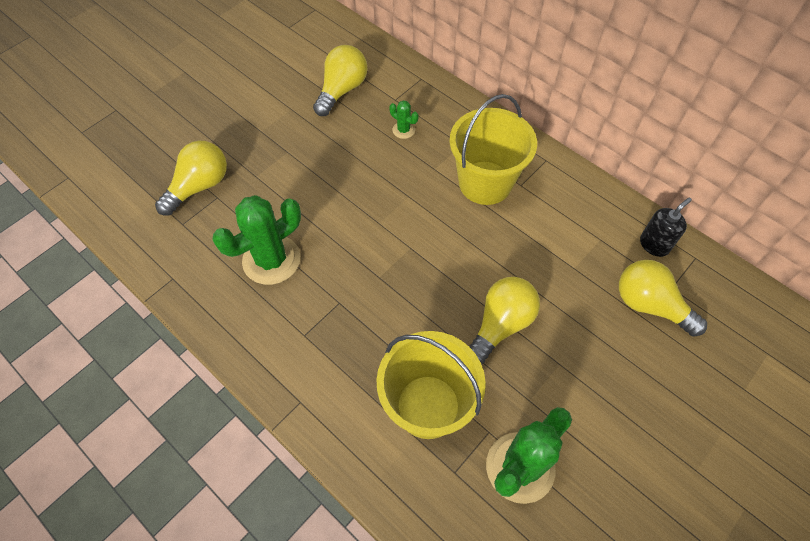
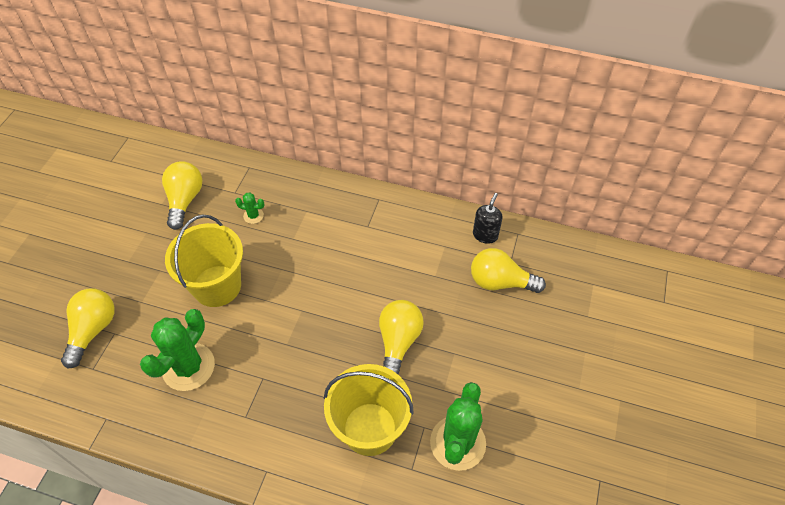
camera: 25 degrees left, 5 degrees down
(485, 183) = (339, 235): yellow bucket -> yellow bucket (217, 286)

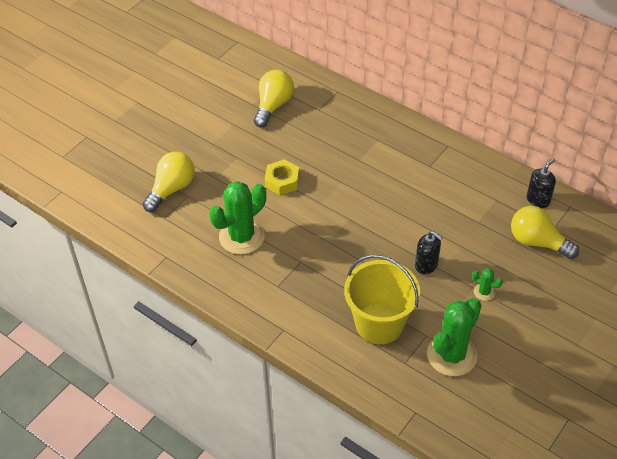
camera: 20 degrees right, 5 degrees down
(217, 286) = (282, 181): yellow bucket -> yellow nut
(253, 216) = (329, 133): green cactus -> green cactus (484, 292)
(398, 342) = (426, 265): yellow light bulb -> black soap dispenser

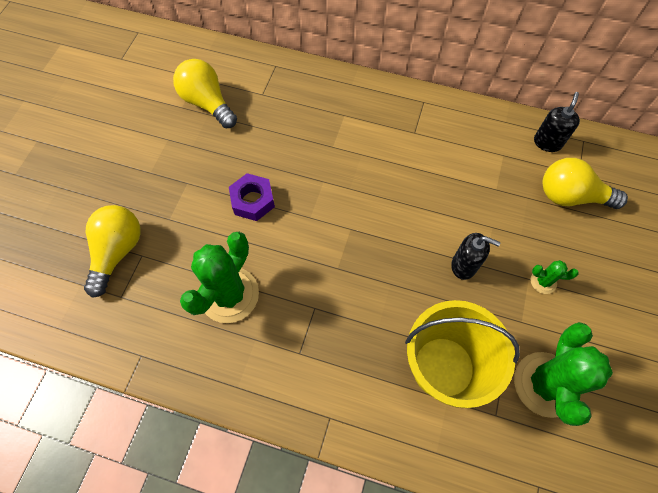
camera: 20 degrees left, 15 degrees up
(273, 106) = (207, 103): yellow light bulb -> yellow light bulb turned 45 degrees counterclockwise
(282, 181) = (252, 201): yellow nut -> purple nut

